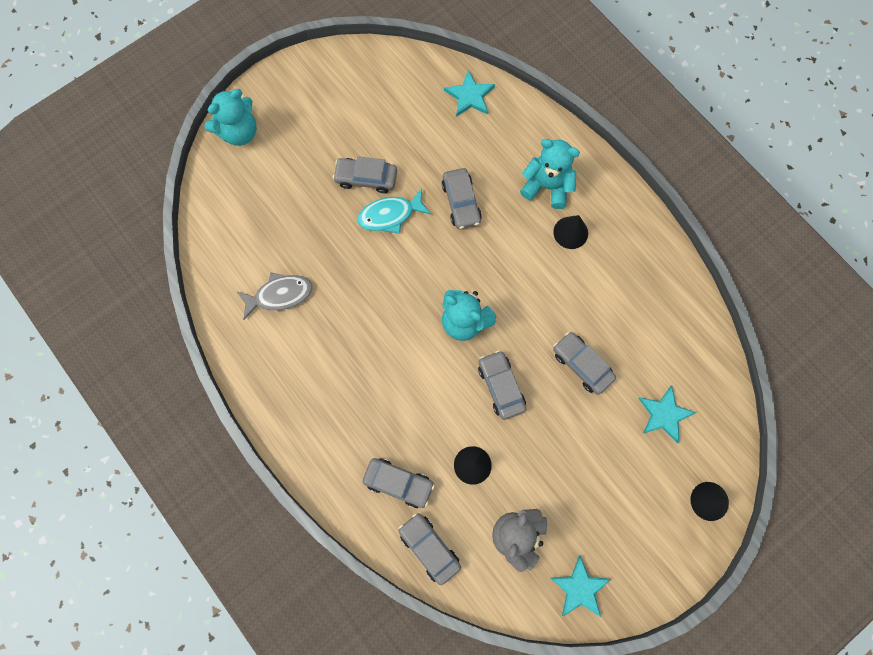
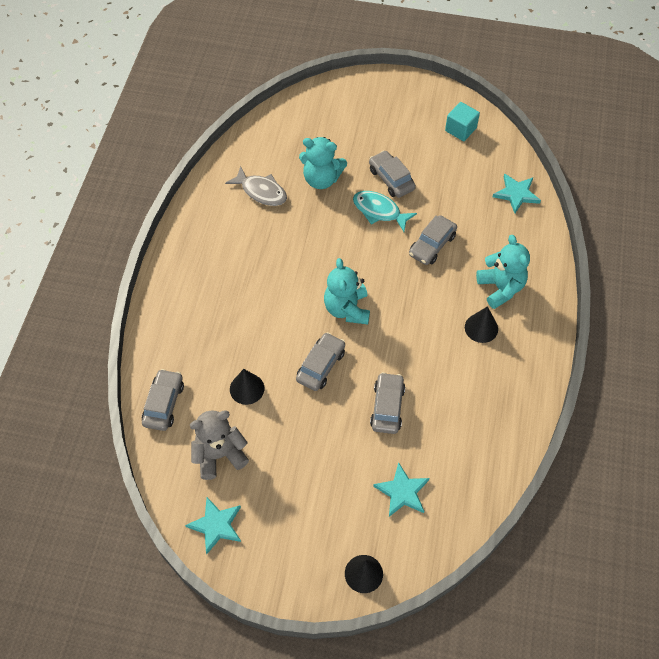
camera: 50 degrees right, 15 degrees down
(239, 132) = (350, 91): turquoise teddy bear -> turquoise teddy bear (321, 179)
(366, 81) = (460, 129): none -> turquoise cube
(398, 483) = (194, 352): grey car -> none

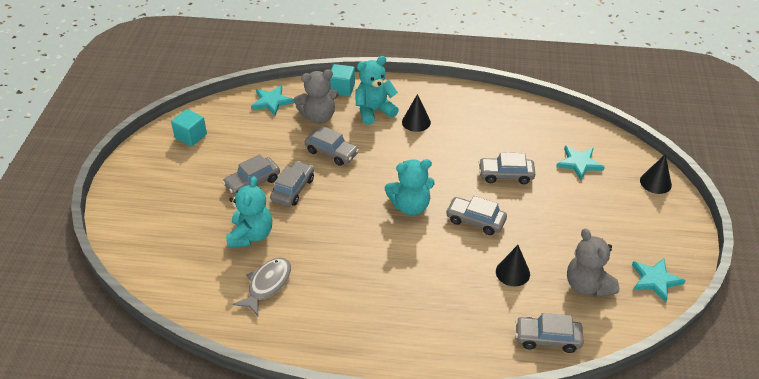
camera: 95 degrees left, 15 degrees down
(379, 211) = (293, 189): turquoise fish -> grey car
(490, 235) = (318, 117): none -> grey teddy bear
(541, 259) = (342, 89): none -> turquoise cube

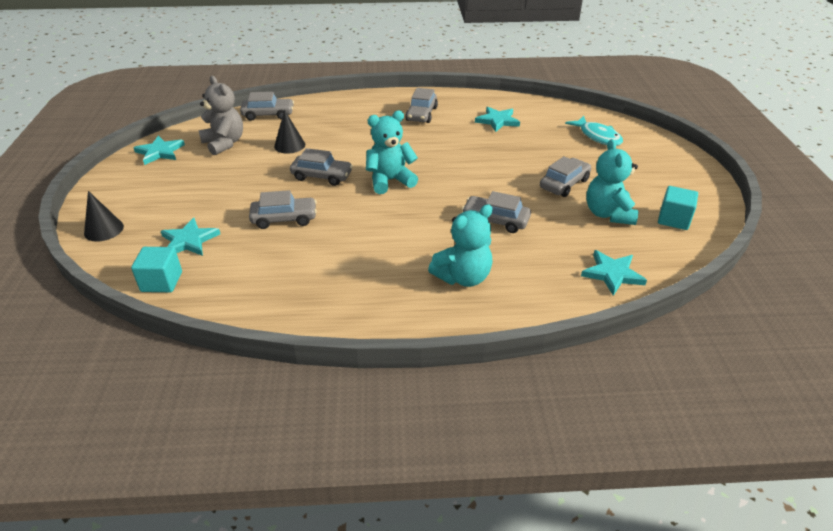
camera: 170 degrees right, 5 degrees down
(173, 242) = (597, 136): none -> turquoise fish
(251, 235) = (533, 146): turquoise teddy bear -> turquoise teddy bear (608, 214)
(267, 285) = (497, 121): grey fish -> turquoise star
(293, 189) = (518, 182): grey car -> grey car (421, 114)
(318, 117) = (535, 260): grey teddy bear -> none
(342, 89) = (525, 306): turquoise cube -> turquoise cube (161, 282)
(416, 122) = (401, 269): black cone -> none

